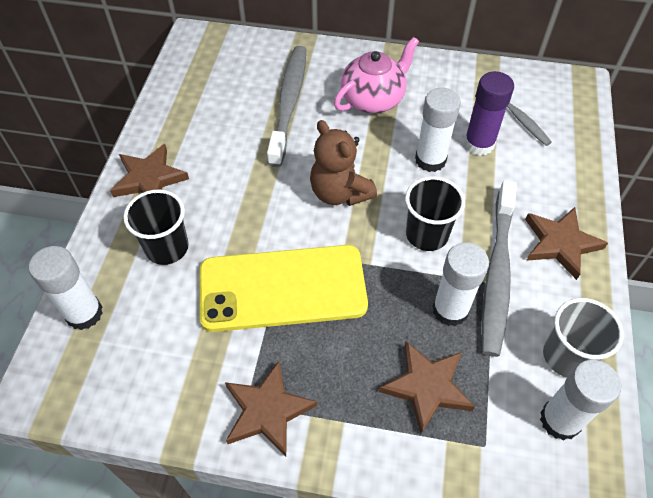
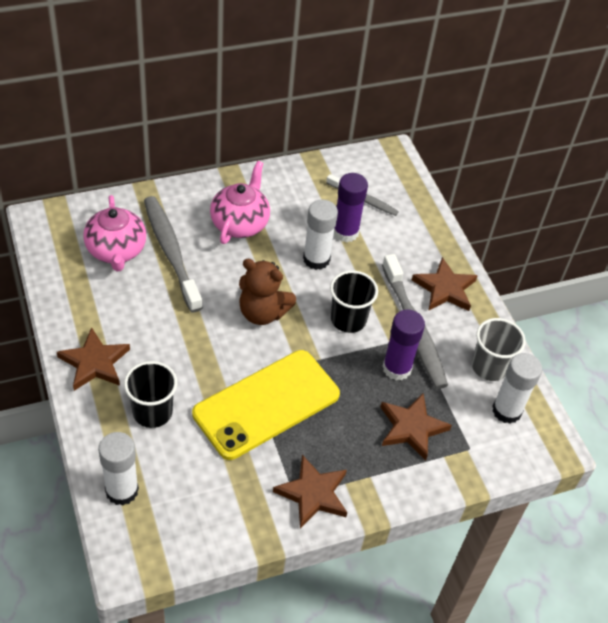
camera: 35 degrees left, 5 degrees down
(240, 85) = (116, 251): none -> pink teapot
(450, 310) = (397, 368): white glue stick -> purple glue stick

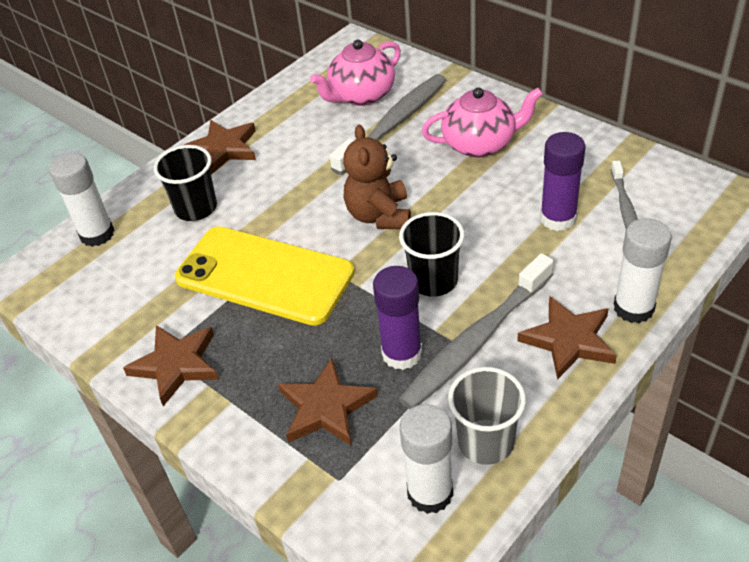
camera: 70 degrees right, 5 degrees down
(316, 259) = (493, 216): white glue stick -> white glue stick (633, 308)

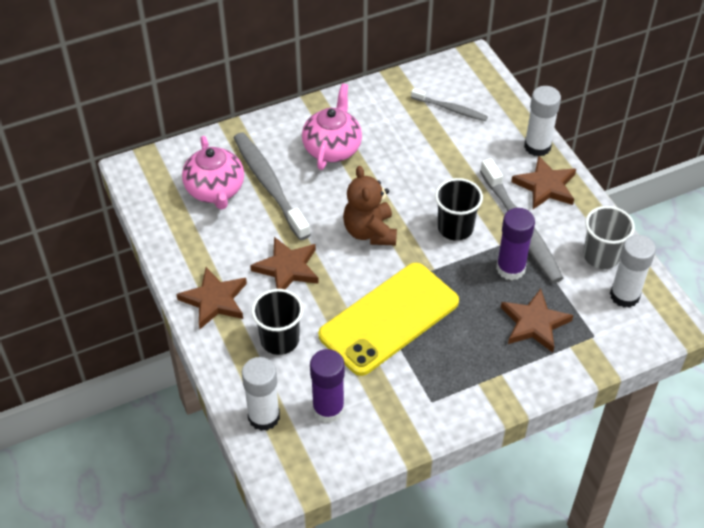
camera: 70 degrees left, 5 degrees up
(176, 365) = (449, 397): brown star -> brown star (287, 268)
(379, 215) = (370, 232): brown teddy bear -> brown teddy bear turned 60 degrees clockwise
(558, 218) = (438, 143): purple glue stick -> purple glue stick (328, 409)

